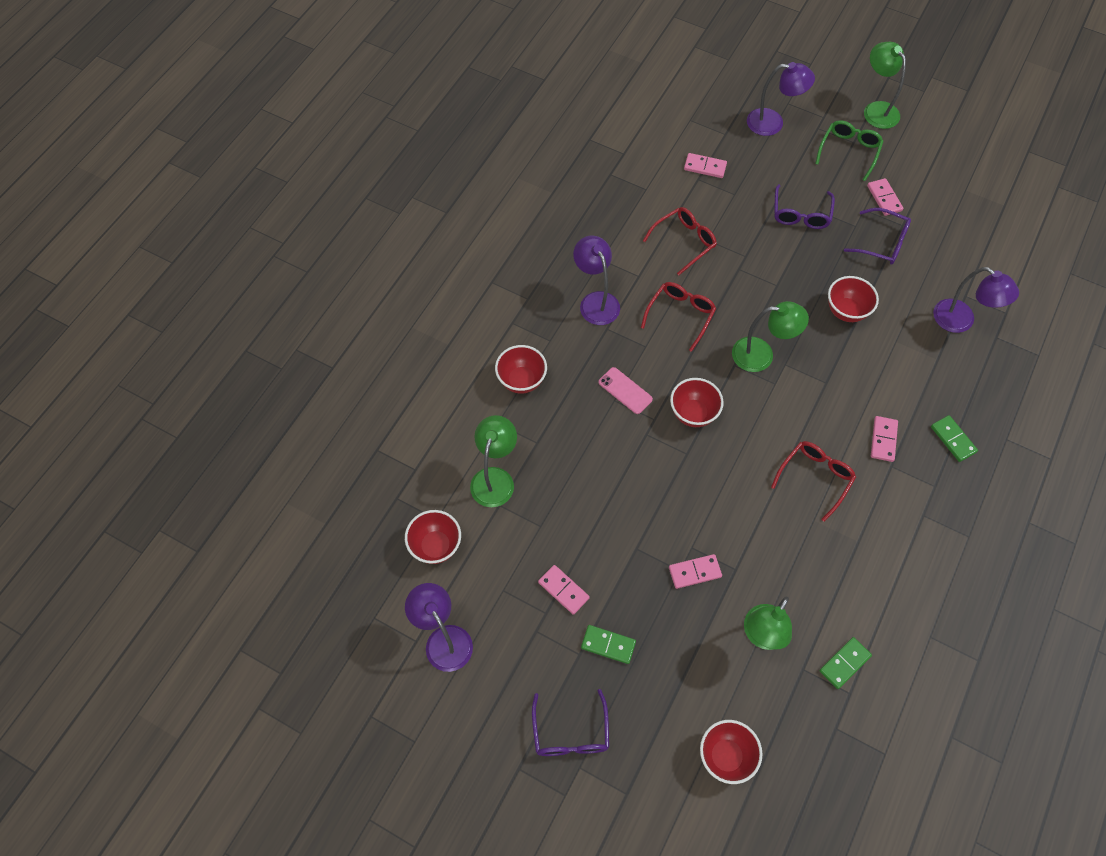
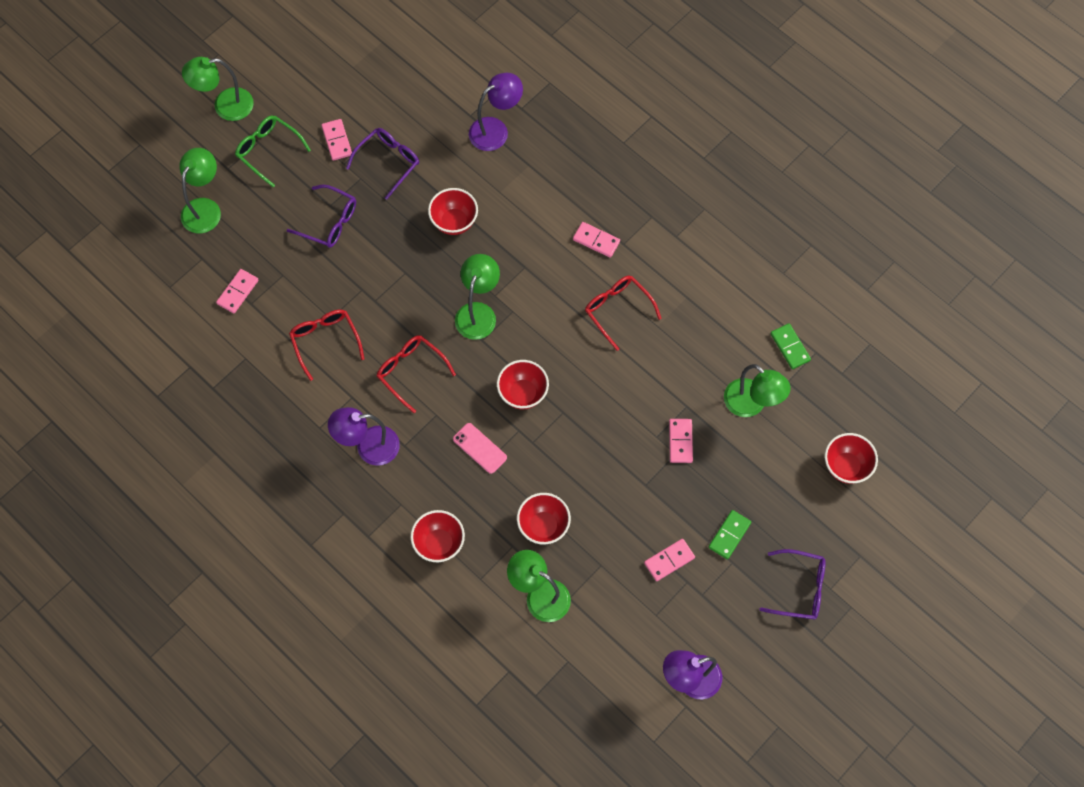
camera: 75 degrees left, 5 degrees up
(436, 546) = (596, 668): red bowl -> red bowl (543, 526)
(625, 390) = (480, 448): pink phone -> pink phone turned 75 degrees clockwise
(773, 123) = (205, 208): purple lamp -> green lamp
(884, 198) = (337, 141): pink domino -> pink domino turned 75 degrees clockwise
(953, 439) = (612, 184): green domino -> none

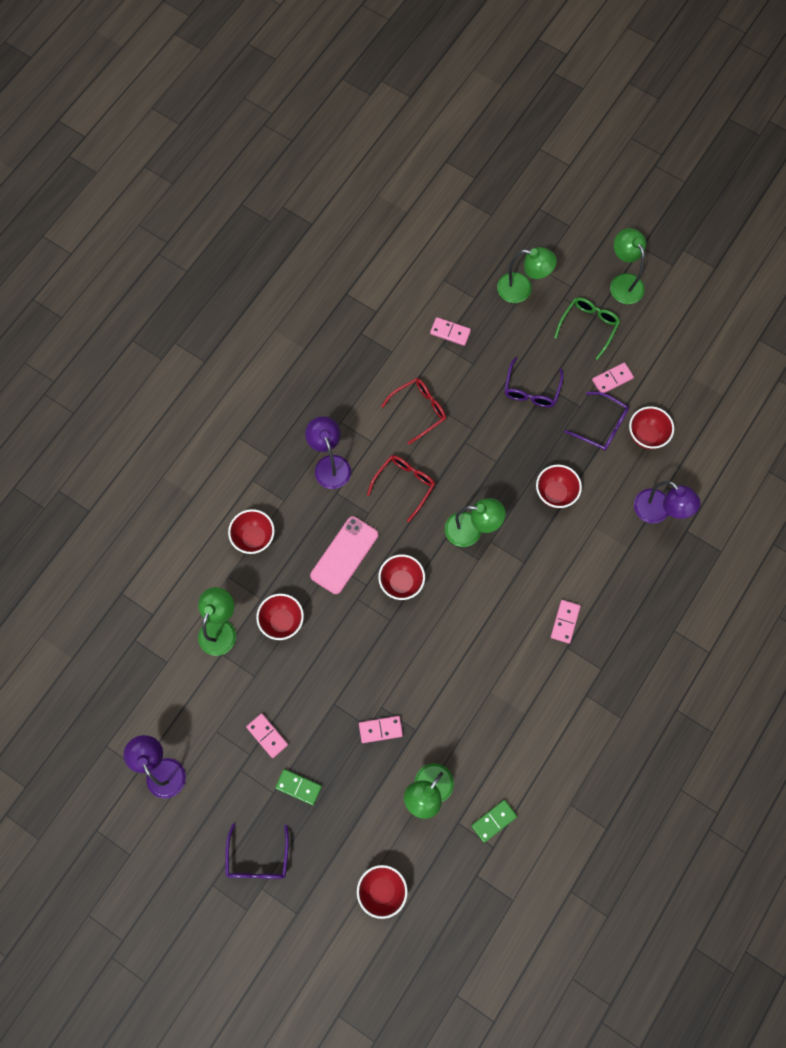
camera: 80 degrees right, 5 degrees up
(409, 122) = (646, 435): none -> red bowl
(480, 448) = (344, 555): pink phone -> pink phone, size x1.60
(617, 310) = (498, 652): red glasses -> none

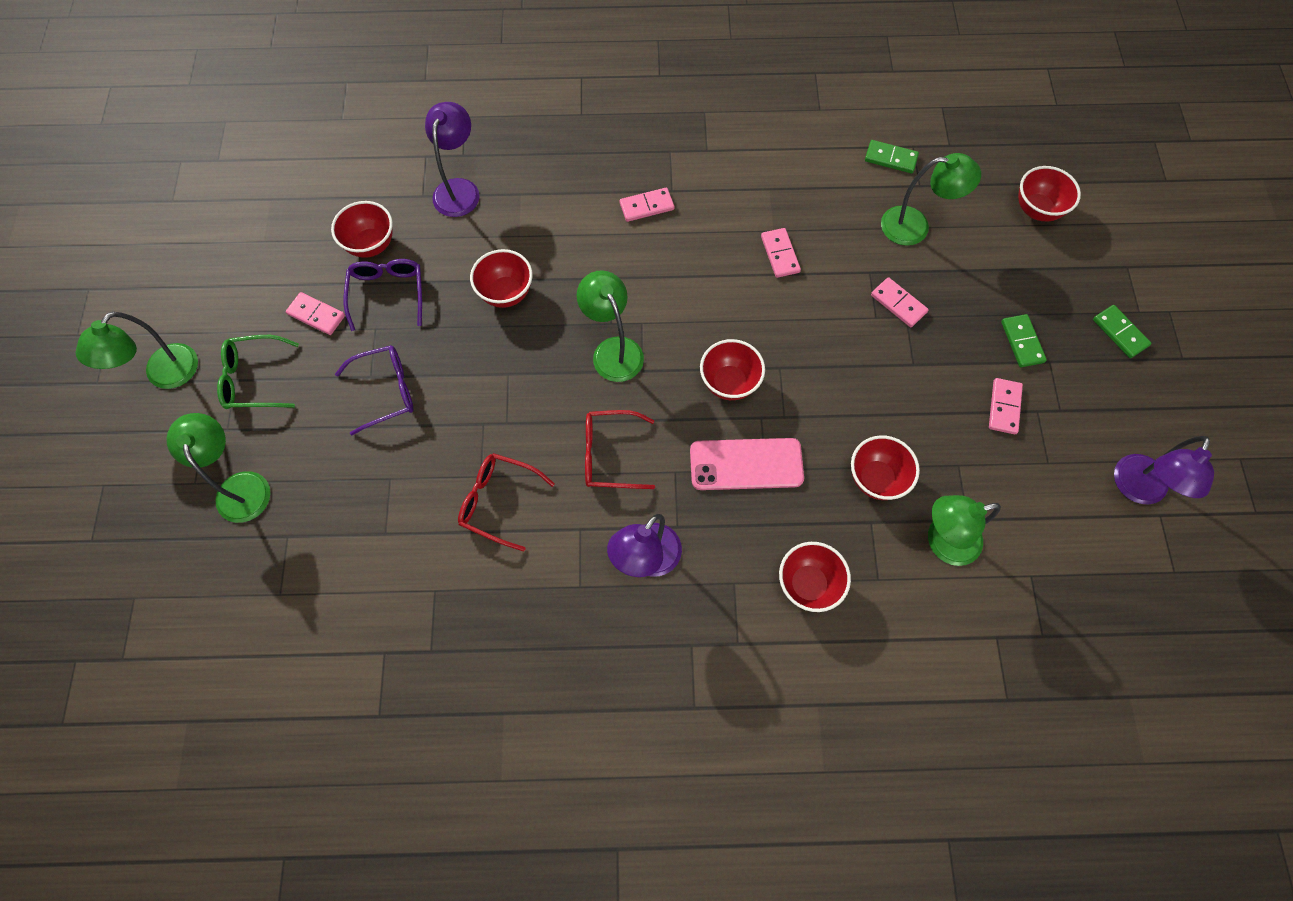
camera: 125 degrees left, 5 degrees down
(258, 859) = (1119, 333): purple glasses -> green domino
(450, 332) = (360, 535): pink domino -> pink domino (780, 254)

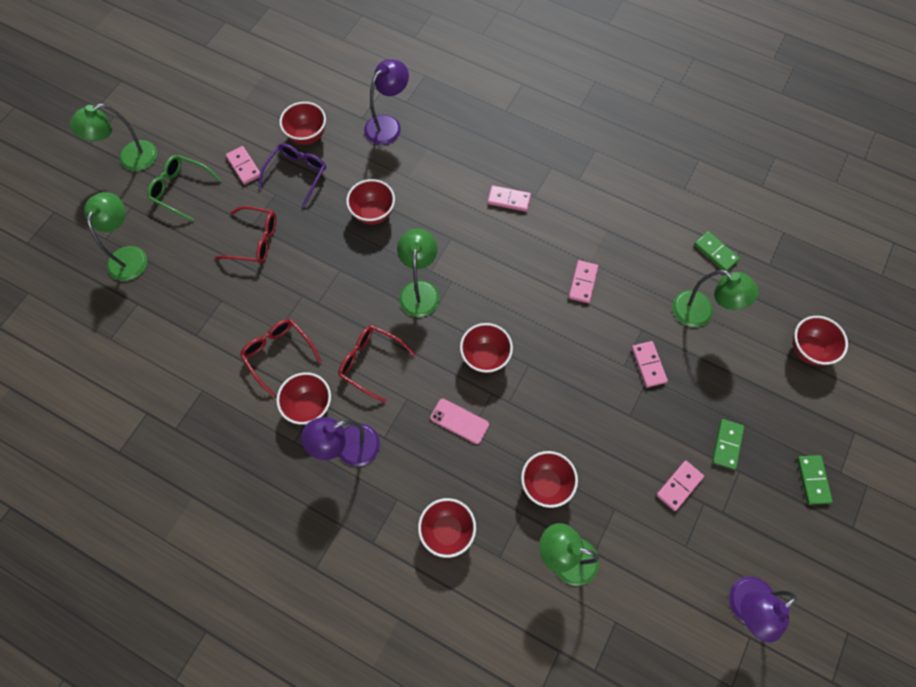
camera: 30 degrees right, 0 degrees up
(386, 391) = (255, 240): purple glasses -> red glasses
(572, 538) = (309, 406): none -> red bowl
(746, 464) = (459, 421): pink phone -> pink phone, size x0.62

